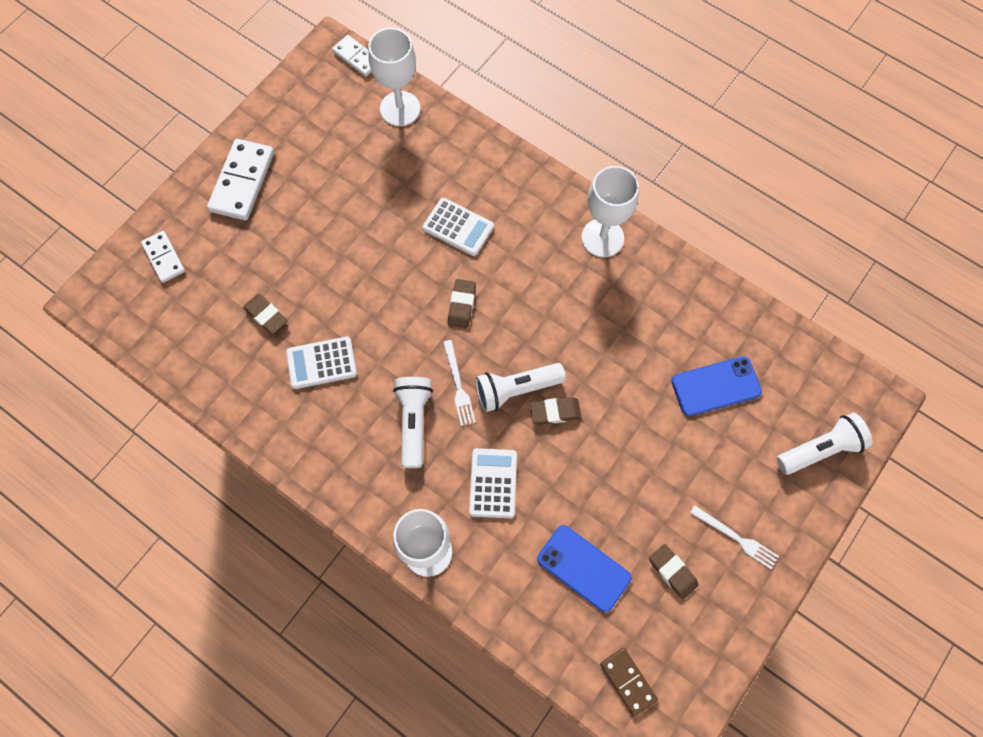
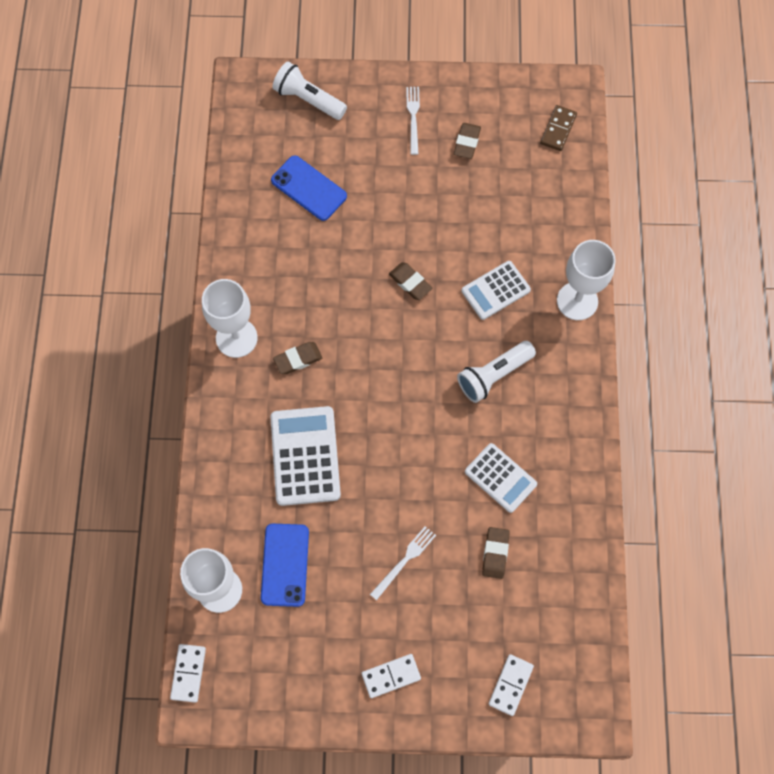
camera: 125 degrees left, 0 degrees up
(242, 181) = (391, 676): white domino -> white domino, size x0.60
(458, 227) = (305, 456): white calculator -> white calculator, size x1.54
(458, 385) = (441, 363): white fork -> white fork (404, 561)
(462, 305) = (373, 405): brown eraser -> brown eraser (298, 359)
(516, 389) = (413, 320): white flashlight -> none
(583, 568) = (508, 197): blue phone -> blue phone (285, 565)

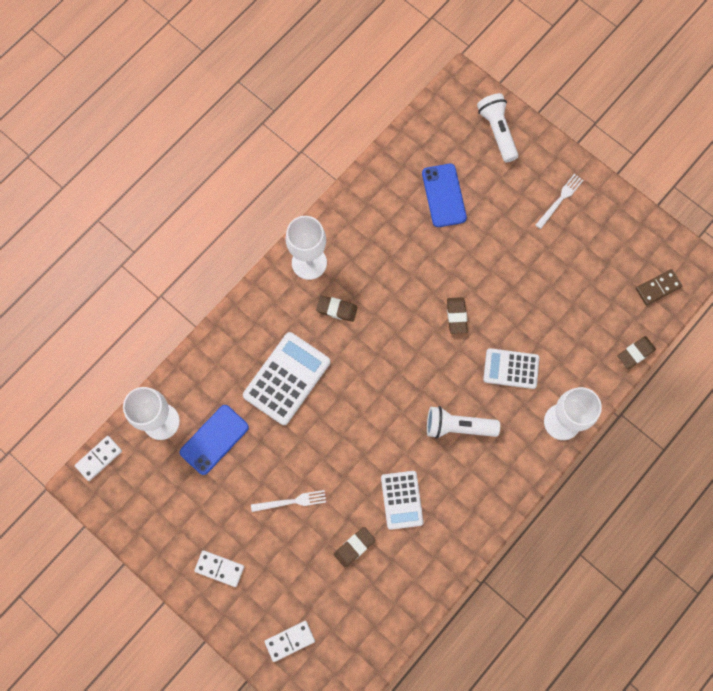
camera: 40 degrees right, 5 degrees up
(467, 142) = (582, 247): brown eraser -> brown eraser (635, 353)

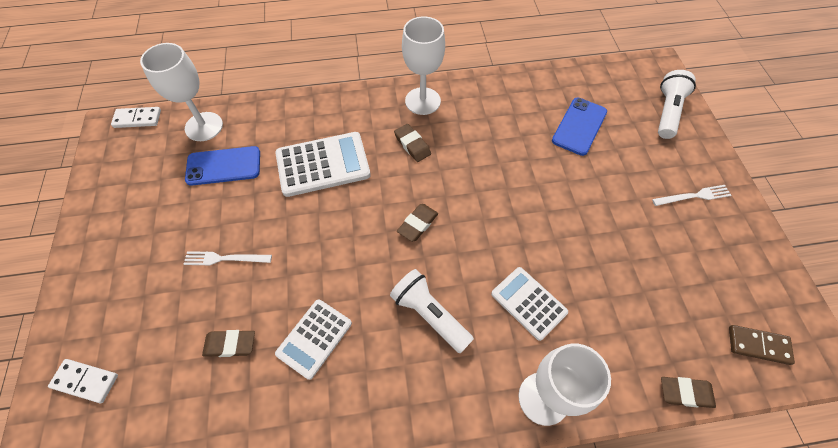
camera: 40 degrees right, 15 degrees down
(219, 568) = (113, 264): white domino -> none
(291, 501) = (224, 258): white fork -> white fork turned 150 degrees clockwise
(456, 316) = (512, 220): brown eraser -> brown eraser (418, 224)

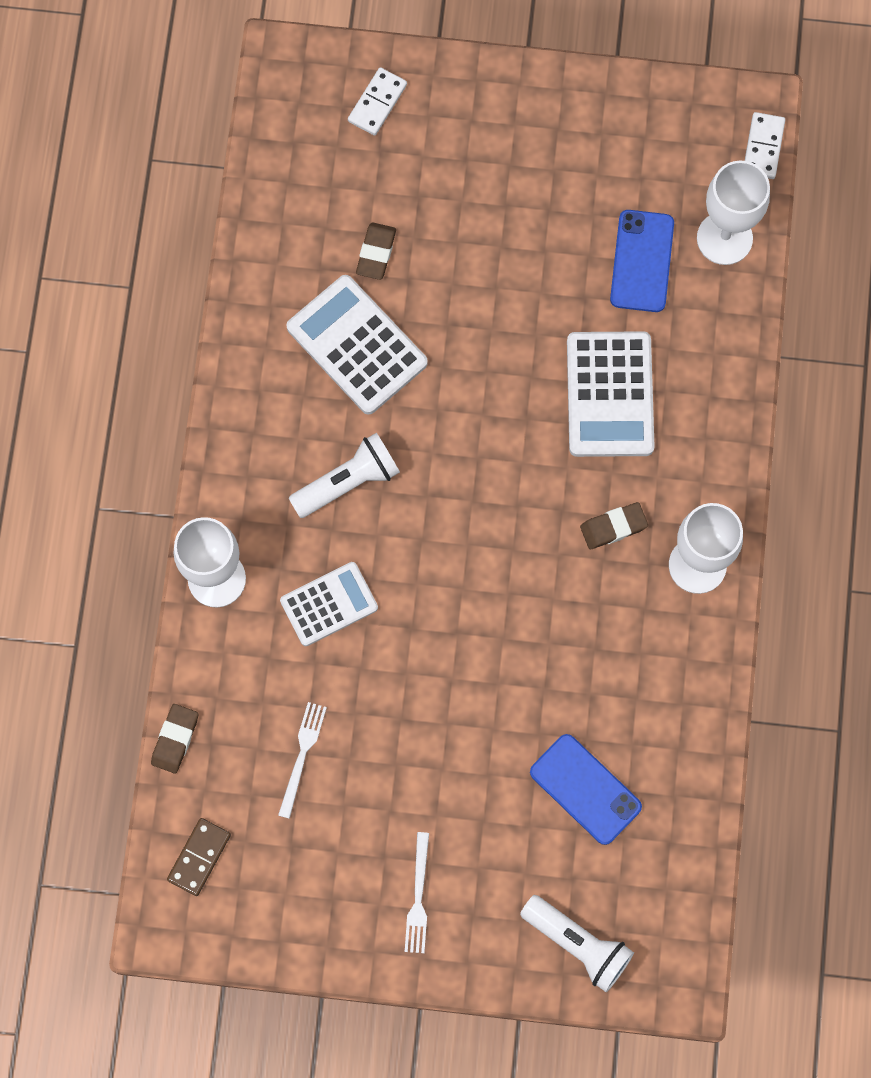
camera: 105 degrees right, 15 degrees up
(224, 258) = (491, 254): white fork -> white fork (302, 755)
(314, 338) = (357, 345): white calculator -> white calculator, size x1.54
(418, 224) = (477, 500): brown eraser -> none

